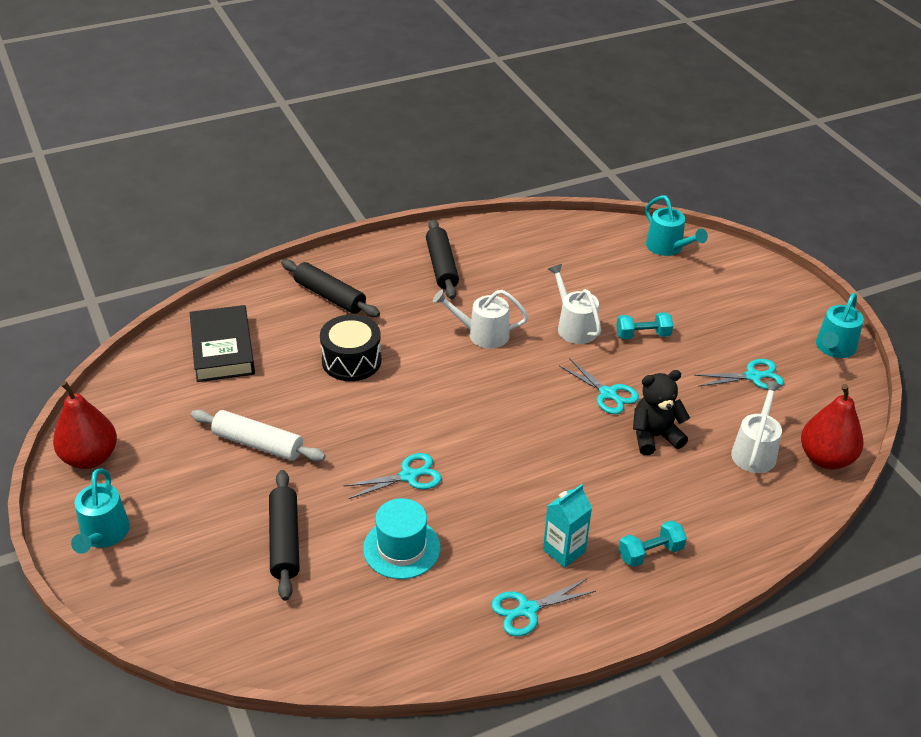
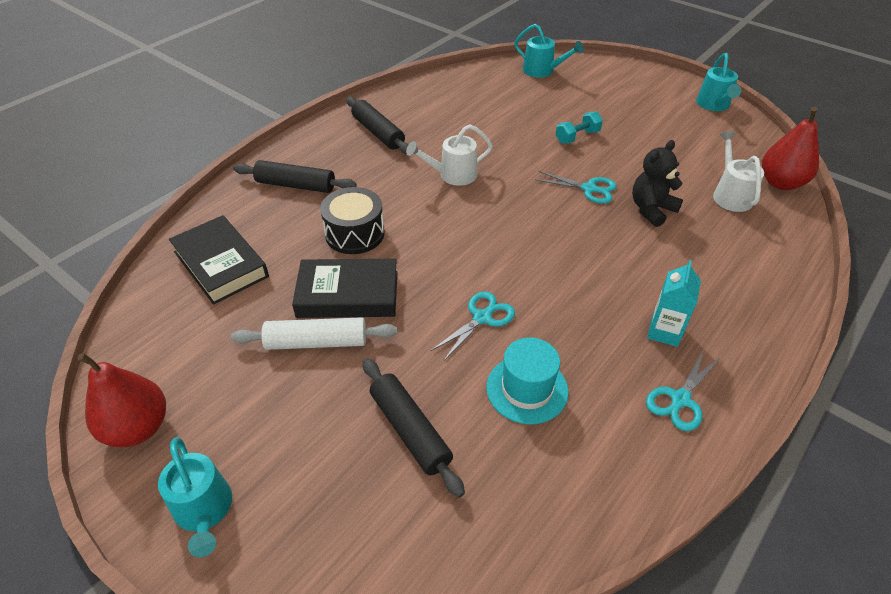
camera: 25 degrees left, 5 degrees up
(309, 413) = (348, 294): none -> black book
(574, 326) = (520, 146): white watering can -> none
(650, 553) = (730, 305): turquoise dumbbell -> none
(753, 376) = (680, 141): turquoise scissors -> none

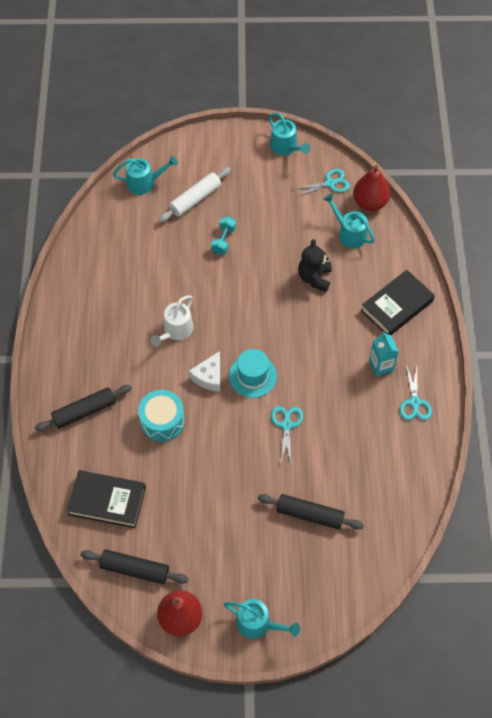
camera: 40 degrees left, 15 degrees up
(316, 342) = (216, 505): white rolling pin -> white rolling pin (195, 199)
(348, 294) = (202, 464): black book -> black book (397, 306)
(355, 233) = (162, 421): black drum -> turquoise drum
(378, 133) = (89, 327): black rolling pin -> black rolling pin (135, 569)
(444, 226) = (209, 376): none -> white cheese
(527, 389) = (343, 450): turquoise hat -> turquoise hat (252, 376)
(589, 189) = (267, 285): turquoise scissors -> turquoise scissors (330, 183)
(730, 194) = (349, 233): white watering can -> turquoise watering can

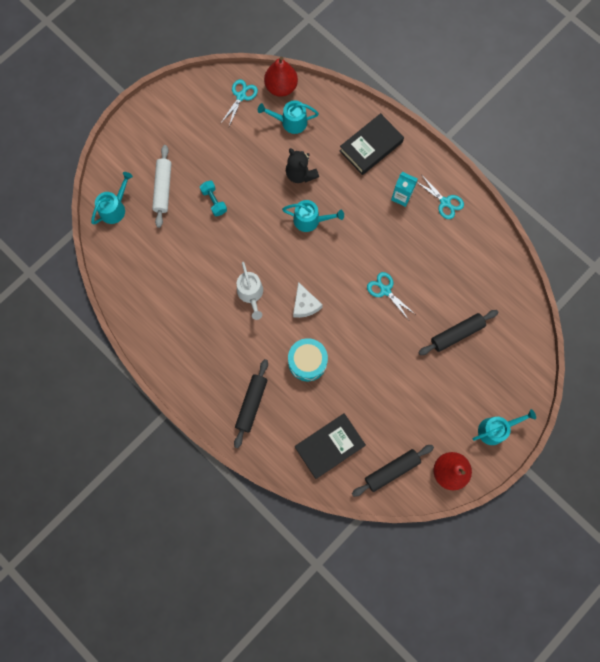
camera: 45 degrees left, 15 degrees up
(252, 376) = (331, 278): turquoise hat -> none
(286, 147) = (184, 95): turquoise watering can -> turquoise watering can (310, 220)
(397, 306) = (371, 146): black book -> black book turned 45 degrees clockwise

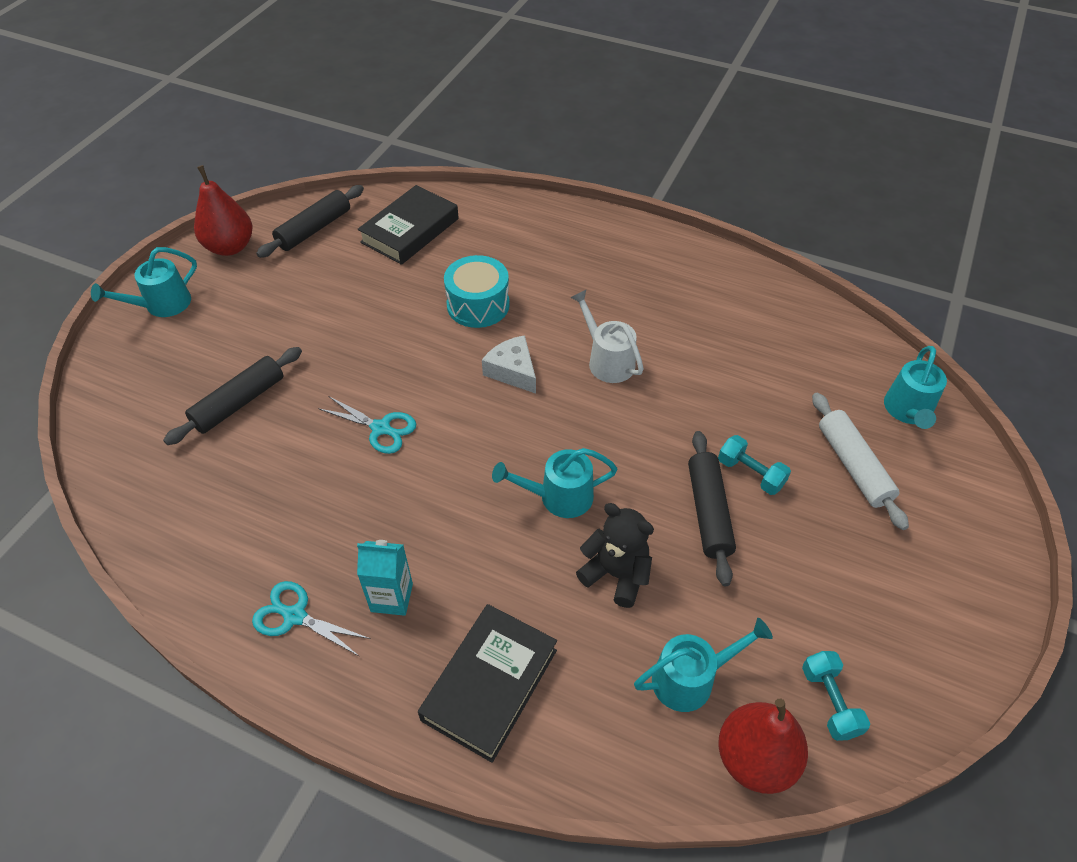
camera: 160 degrees right, 25 degrees down
(241, 96) = (829, 702): turquoise scissors -> turquoise dumbbell
(251, 404) = (538, 243): black rolling pin -> black rolling pin (708, 512)

